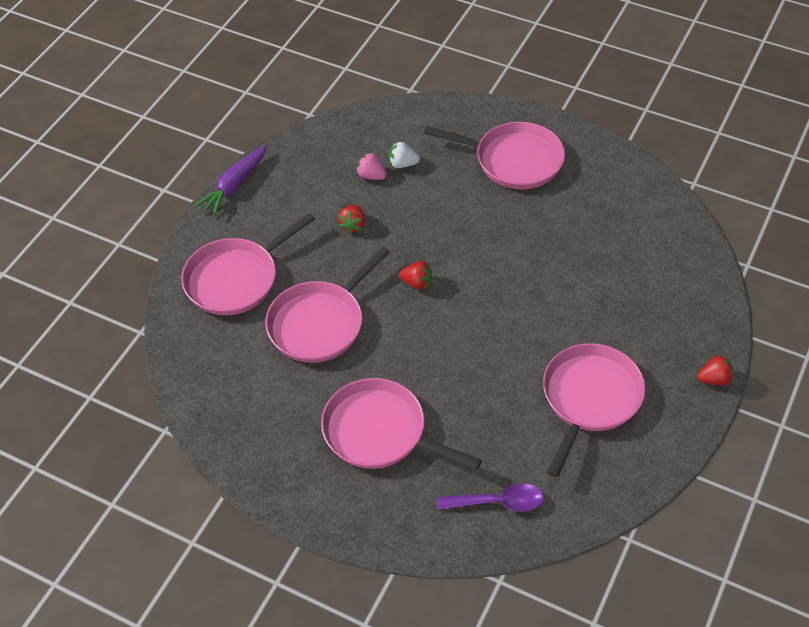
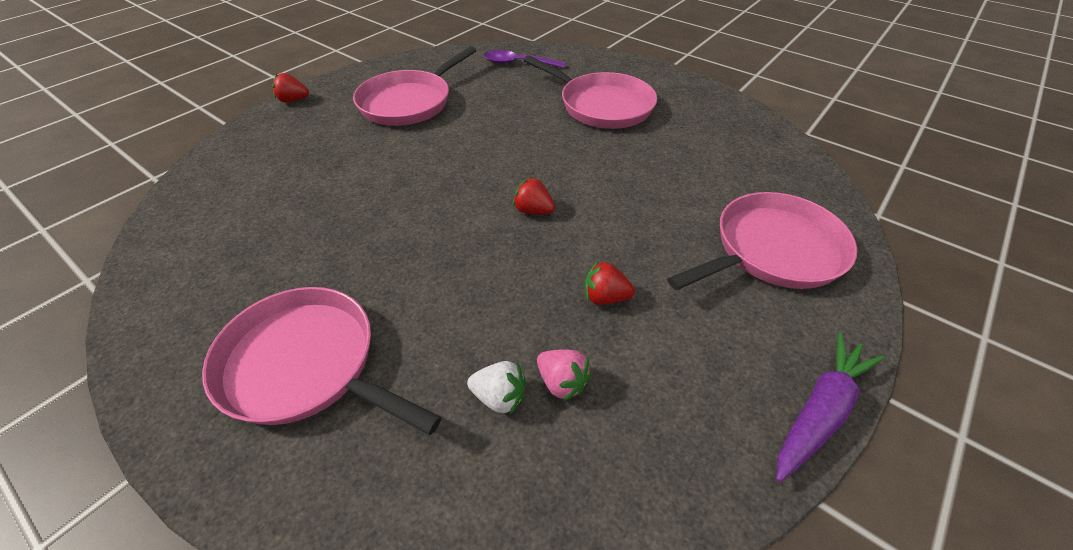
camera: 170 degrees left, 5 degrees down
(319, 323) = (657, 188): pink pan -> none
(353, 225) = (605, 297): red strawberry -> red strawberry turned 105 degrees counterclockwise

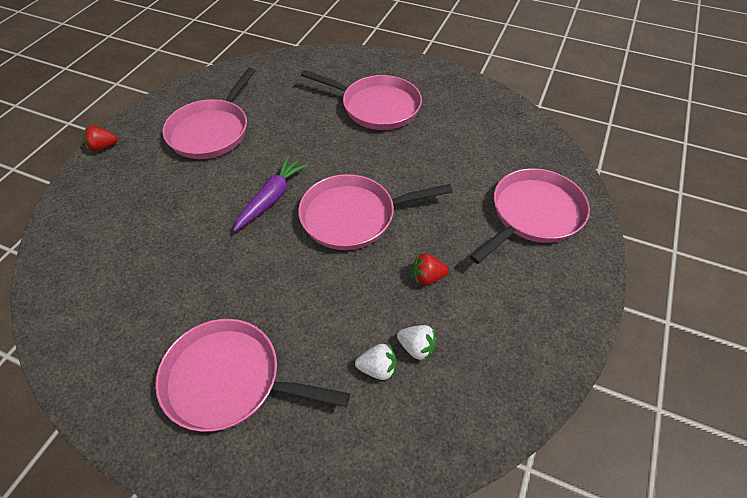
camera: 15 degrees left, 5 degrees up
(518, 63) = (292, 74): purple spoon -> none
(533, 211) = (353, 216): red strawberry -> pink pan
(562, 382) = (416, 348): pink strawberry -> white strawberry
(819, 411) = (583, 326): purple carrot -> purple carrot (271, 198)

